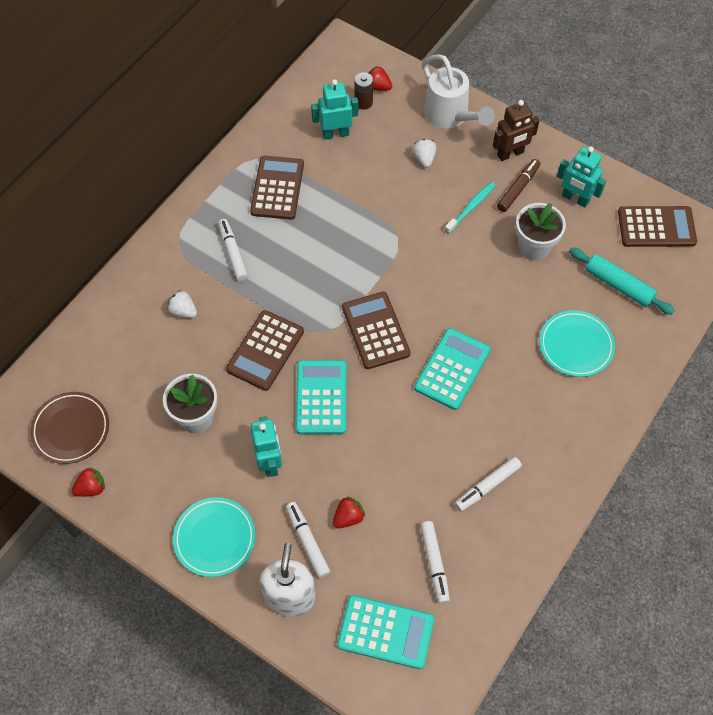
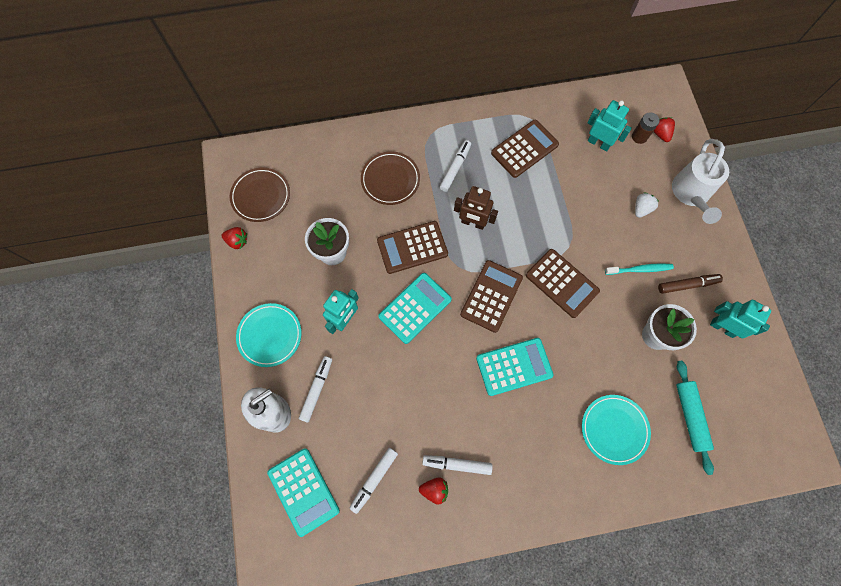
camera: 45 degrees right, 10 degrees up
(183, 311) = (390, 180): white strawberry -> brown plate
(348, 517) = (354, 399): red strawberry -> red strawberry (434, 490)
(510, 154) = (707, 256): brown robot -> brown robot (473, 223)
(575, 199) = (722, 327): turquoise robot -> turquoise robot turned 135 degrees clockwise
(656, 227) = (764, 401): brown calculator -> brown calculator (562, 283)

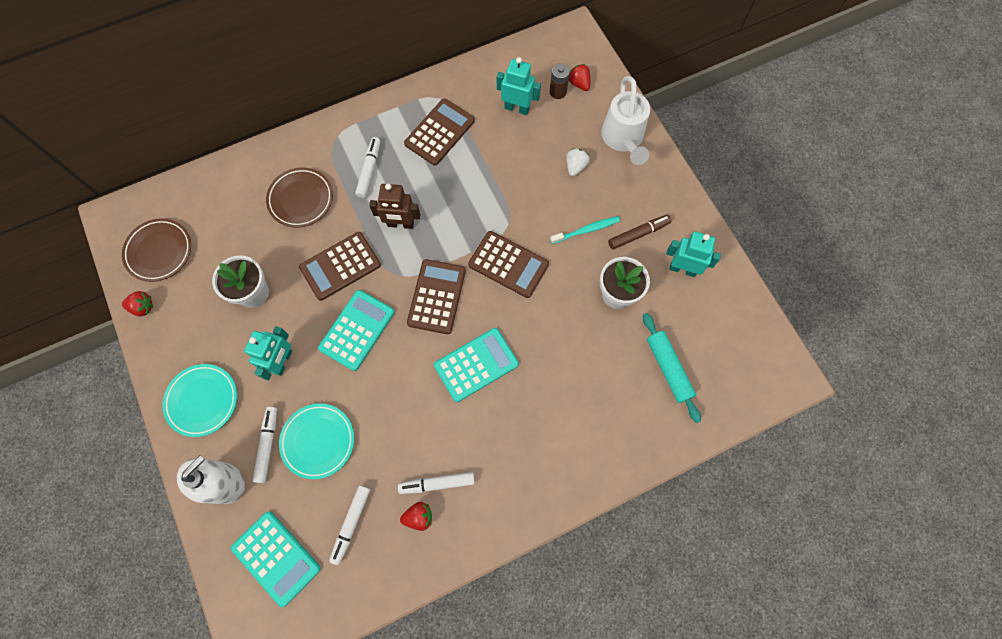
camera: 15 degrees left, 0 degrees up
(614, 429) = (594, 402): turquoise plate -> turquoise plate (318, 441)

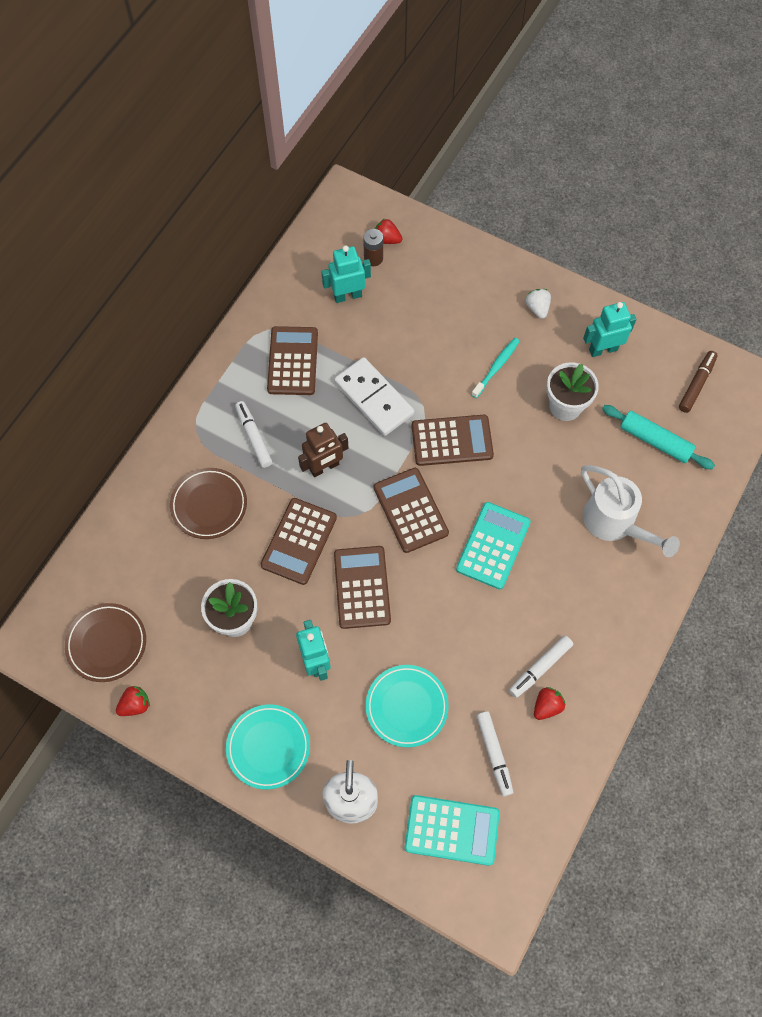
camera: 35 degrees left, 5 degrees down
(267, 445) = (363, 742): white marker -> none
(357, 330) = (362, 587): turquoise calculator -> brown calculator
(476, 196) = (374, 398): none -> white domino
(575, 167) = (442, 317): white strawberry -> white strawberry (537, 308)
(623, 139) = (465, 267): white watering can -> white watering can (614, 523)
(638, 234) = (543, 343): brown marker -> brown marker (696, 384)

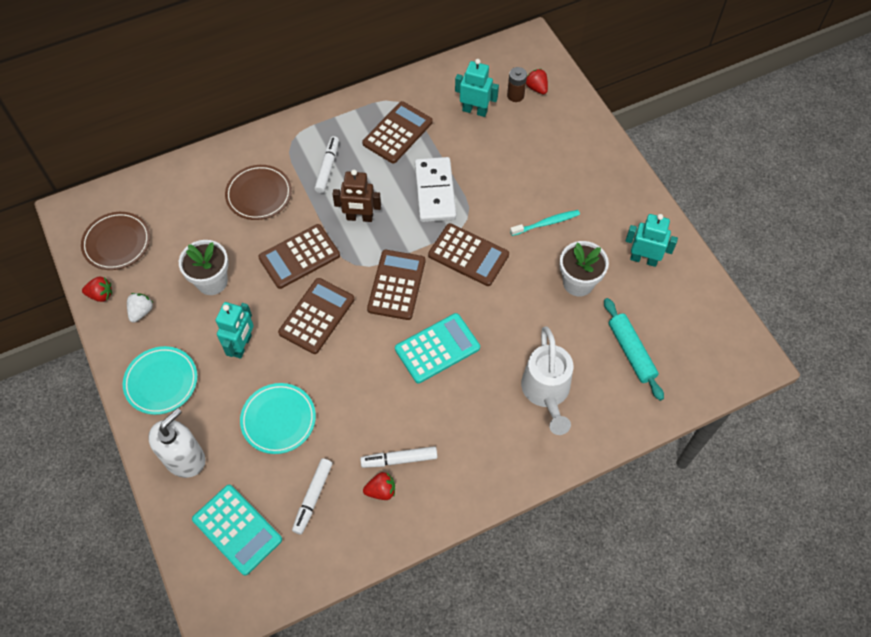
camera: 35 degrees right, 5 degrees down
(537, 308) = (614, 200): white strawberry -> white strawberry (141, 311)
(696, 384) = (702, 330): brown marker -> none

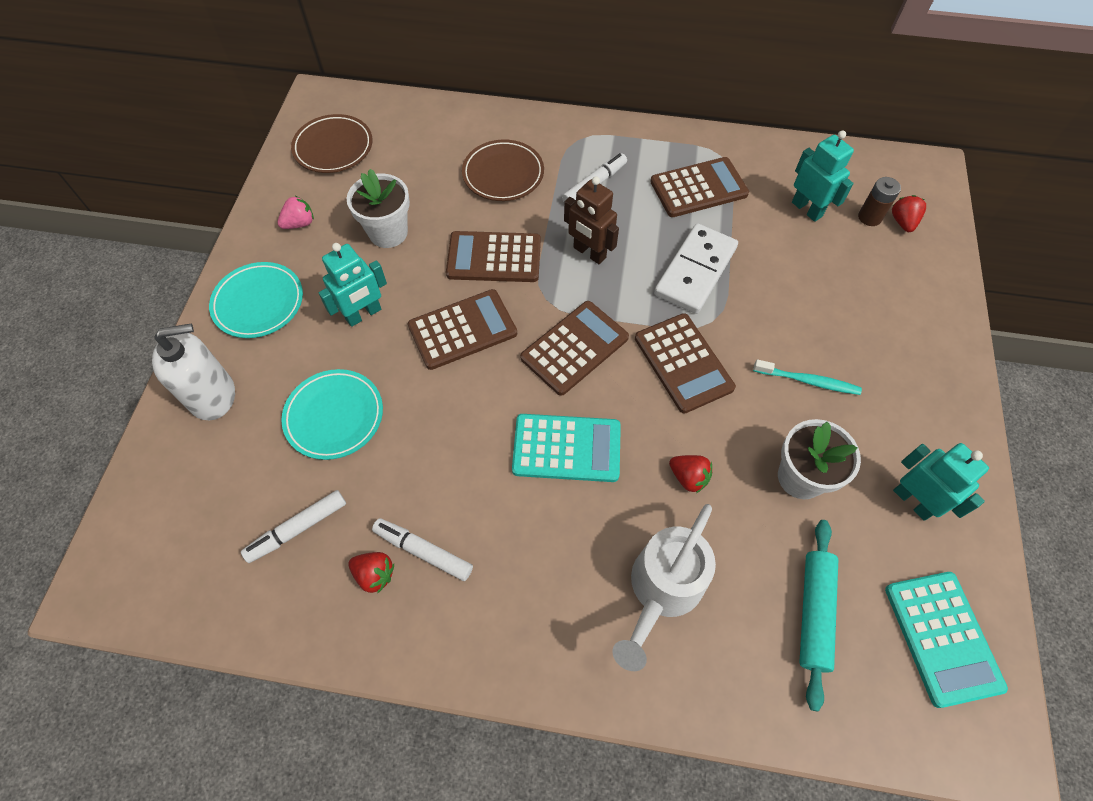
camera: 35 degrees right, 0 degrees up
(101, 295) = (278, 187): red strawberry -> red strawberry (688, 477)
(141, 311) = (299, 223): white strawberry -> pink strawberry
(237, 529) = (195, 509): turquoise calculator -> turquoise calculator (942, 637)

